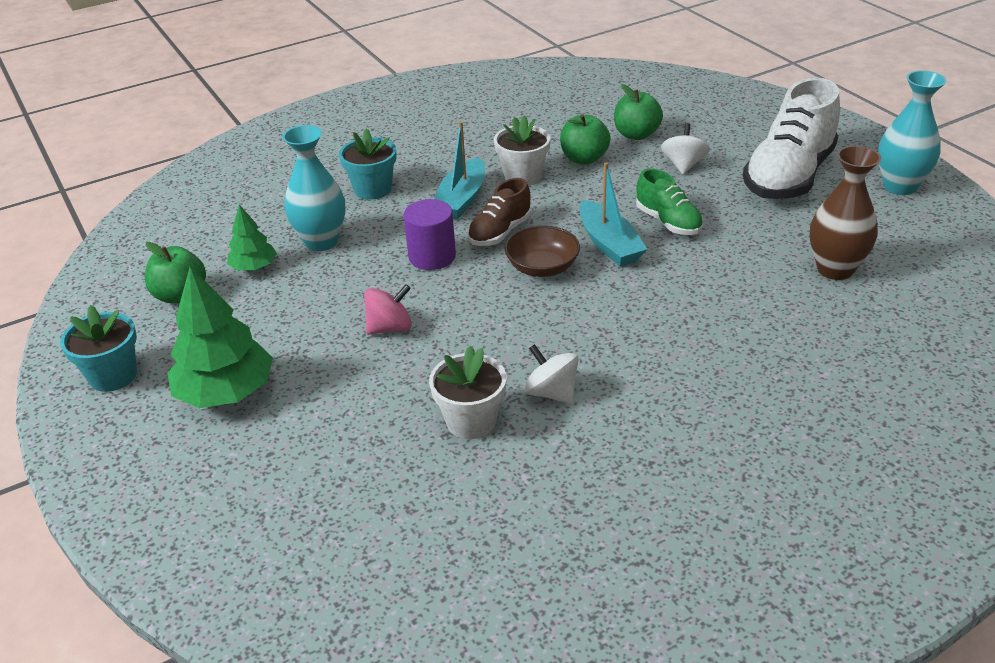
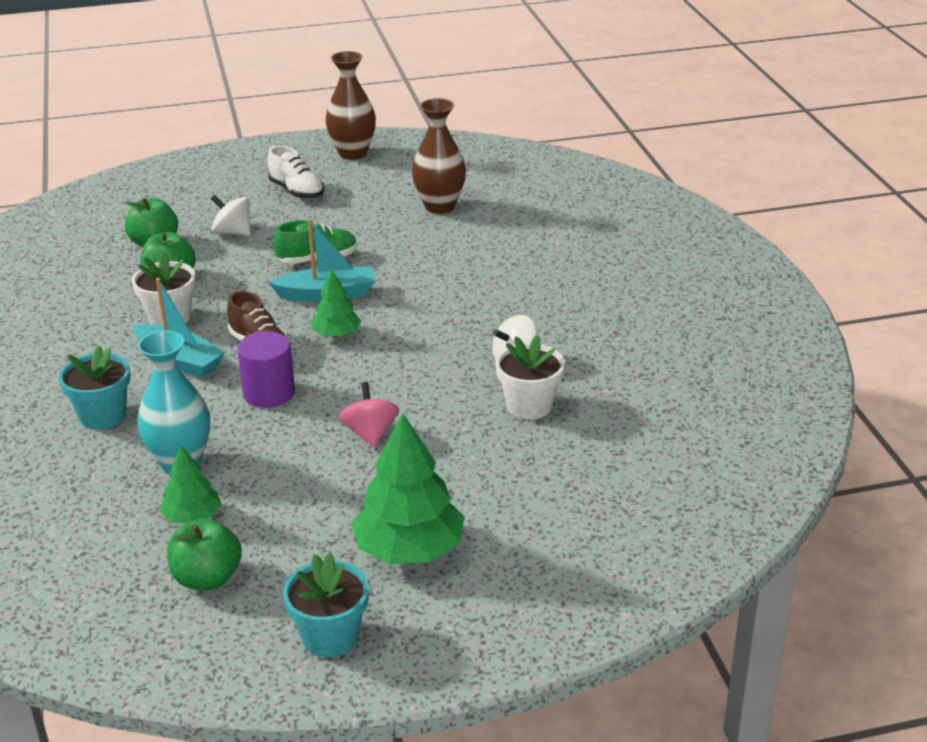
camera: 75 degrees left, 5 degrees down
(542, 267) = (336, 334): brown bowl -> green tree
(789, 176) = (297, 191): white shoe -> white shoe, size x0.53
(900, 186) = (352, 153): turquoise vase -> brown vase

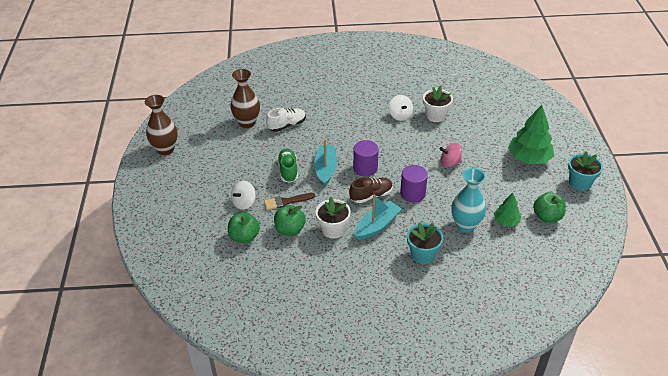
camera: 80 degrees left, 10 degrees up
(238, 268) = (286, 201): none -> brown brush
(297, 191) = (204, 174): white shoe -> white shoe (287, 125)
(336, 334) = (365, 168): green tree -> purple cylinder

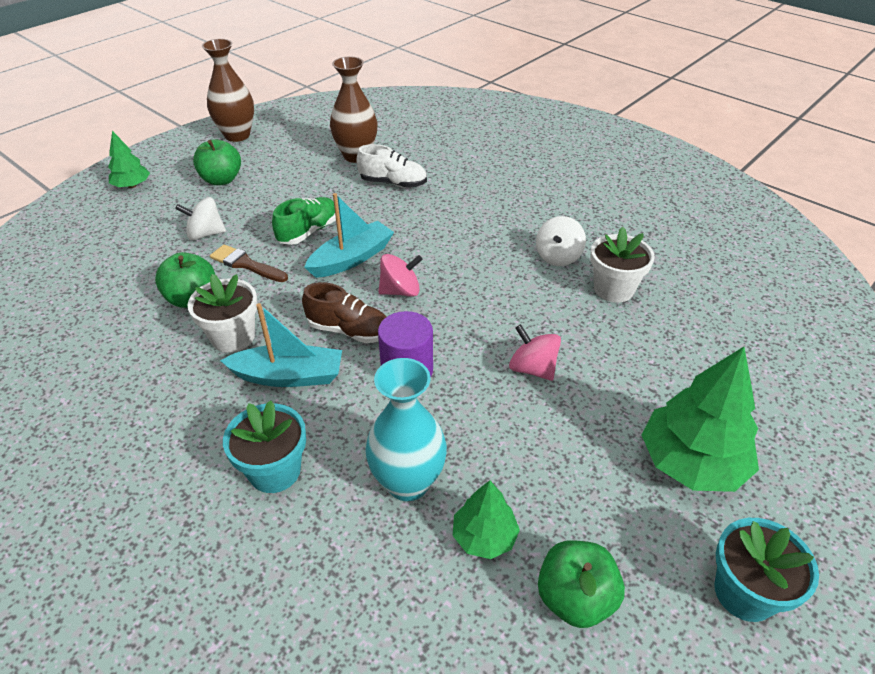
camera: 45 degrees right, 0 degrees up
(161, 208) = (132, 186): none -> green tree
(244, 237) = (139, 270): green apple -> green apple (221, 180)
(365, 168) = (400, 291): purple cylinder -> pink spinning top

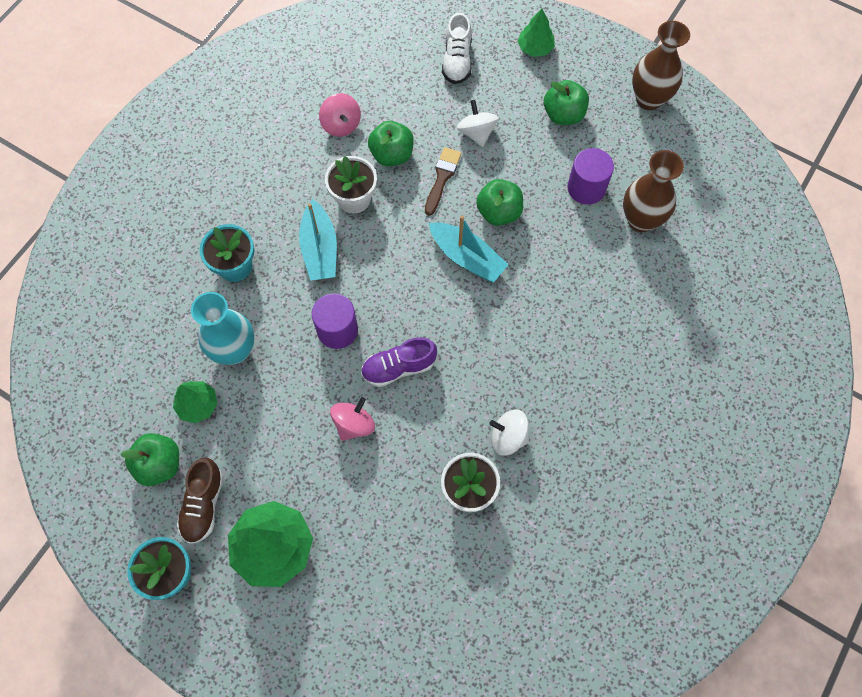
camera: 80 degrees right, 25 degrees up
(308, 231) = (499, 212): green shoe -> green apple
(309, 178) = (586, 188): none -> purple cylinder
(349, 330) = (375, 278): brown shoe -> brown shoe (203, 505)
(393, 183) = (598, 266): white shoe -> white shoe (457, 61)
(400, 291) = (430, 306): pink spinning top -> pink spinning top (341, 125)
(468, 324) = (398, 367): none -> purple shoe

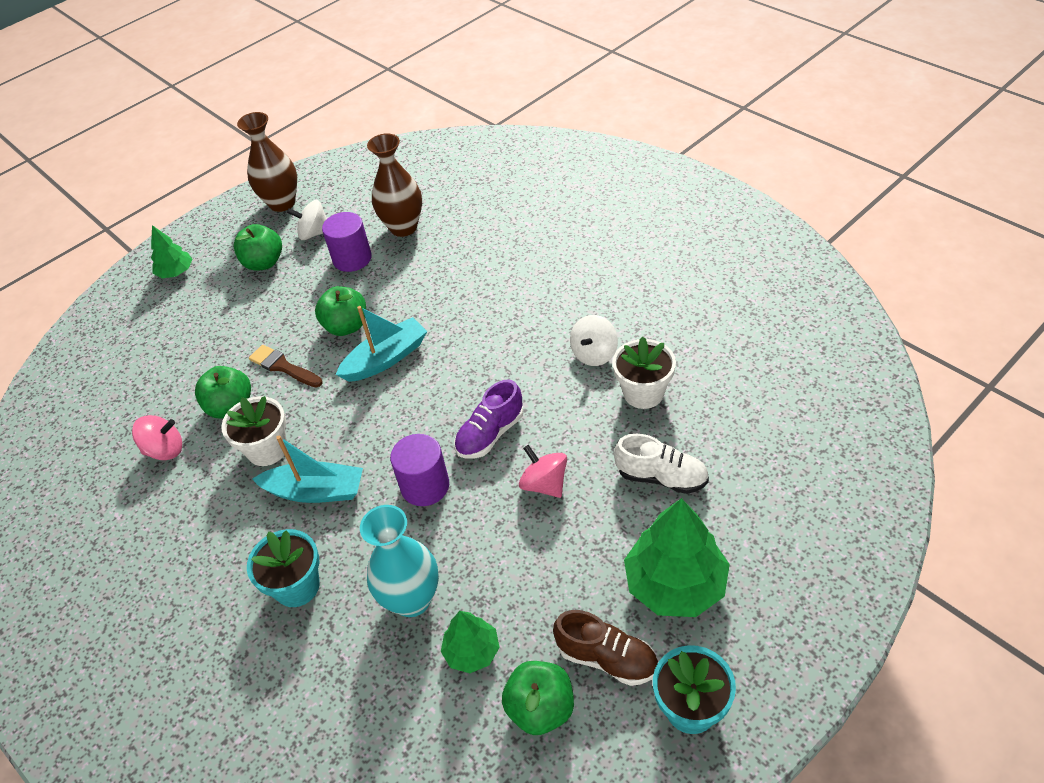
camera: 70 degrees left, 20 degrees down
(398, 367) = (490, 434): purple shoe -> purple shoe turned 45 degrees clockwise
(457, 61) = (150, 335): white shoe -> white shoe (662, 477)
(476, 133) = (246, 331): white spinning top -> white spinning top (314, 233)

